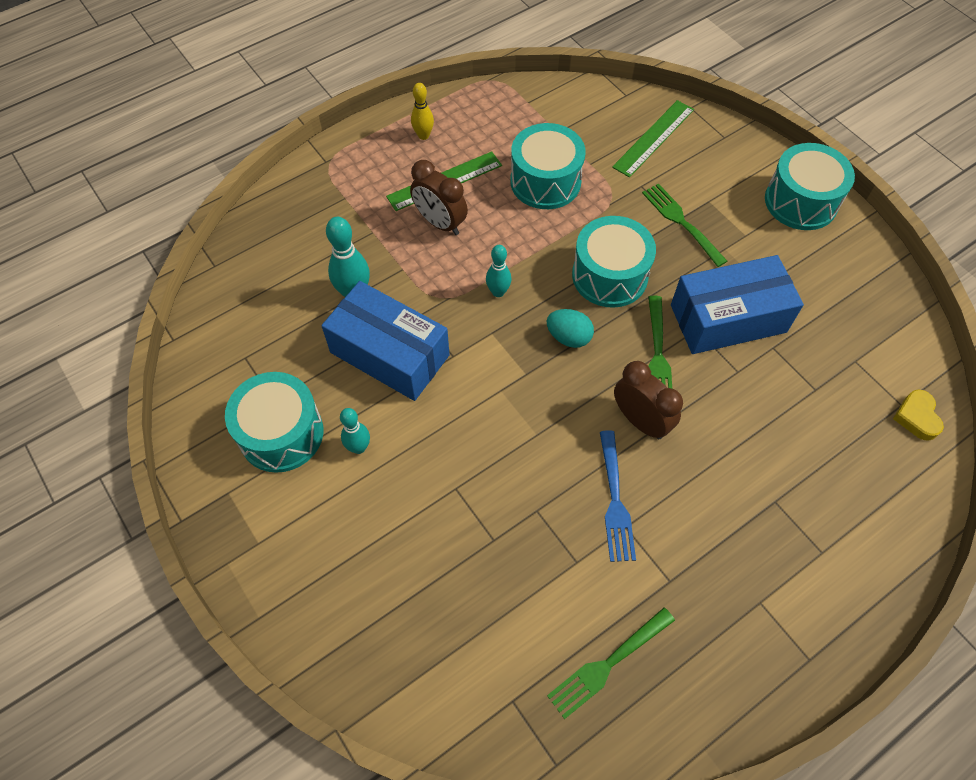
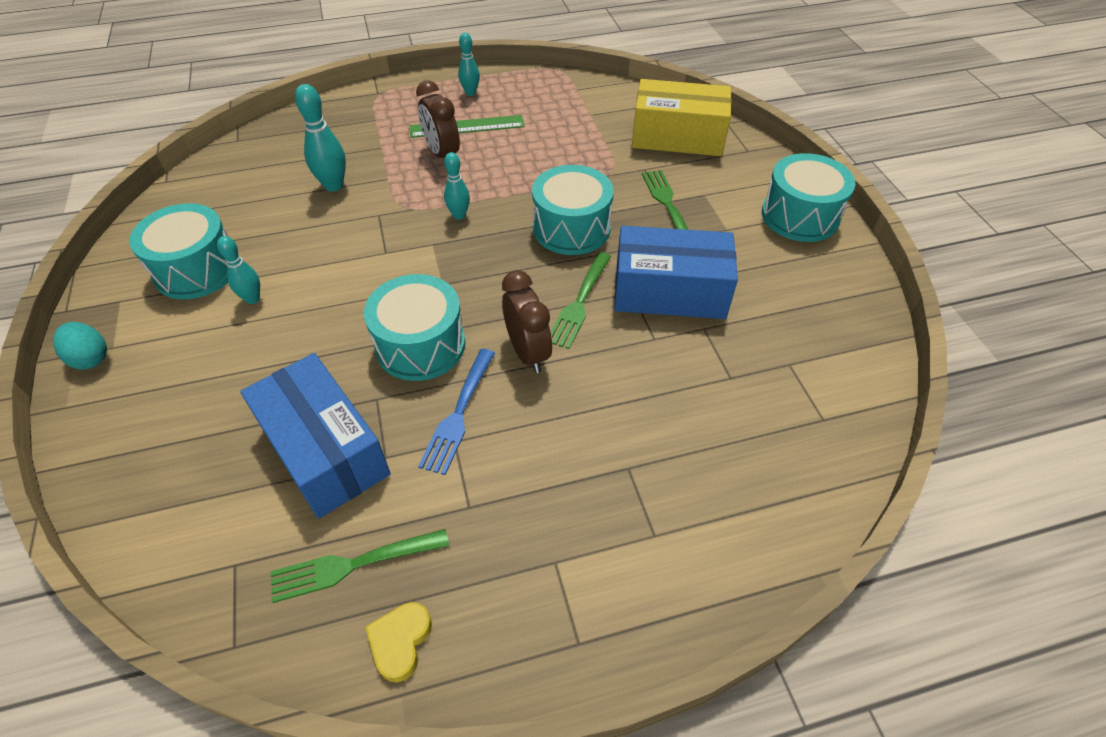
camera: 20 degrees right, 10 degrees down
(390, 353) = (331, 236): blue box -> blue box (325, 450)
(423, 135) = (470, 93): yellow bowling pin -> turquoise bowling pin
(545, 181) = (556, 146): turquoise drum -> turquoise drum (420, 345)
(568, 337) = (501, 266): turquoise egg -> turquoise egg (90, 358)
(653, 138) = (677, 137): green ruler -> yellow box
(916, 417) = (835, 436): yellow heart -> yellow heart (400, 642)

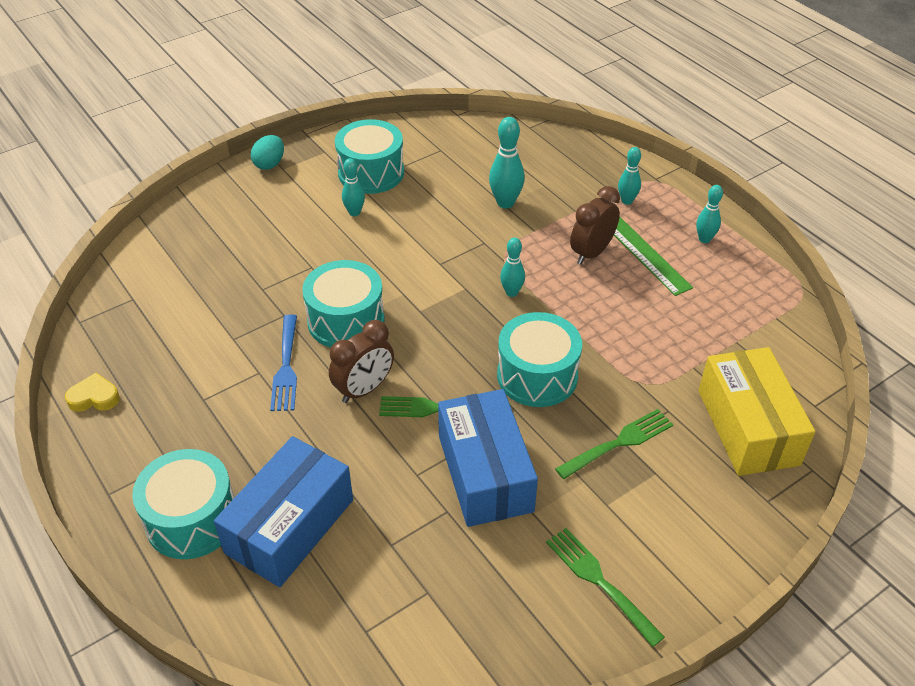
camera: 70 degrees right, 5 degrees down
(325, 450) = (229, 306): blue box -> blue box (290, 526)
(354, 564) = (144, 354): green fork -> green fork (601, 582)
(392, 116) = (627, 201): none -> turquoise bowling pin
(458, 413) = (286, 366): blue fork -> blue fork turned 90 degrees counterclockwise
(800, 216) = (670, 572): turquoise drum -> turquoise drum (192, 519)

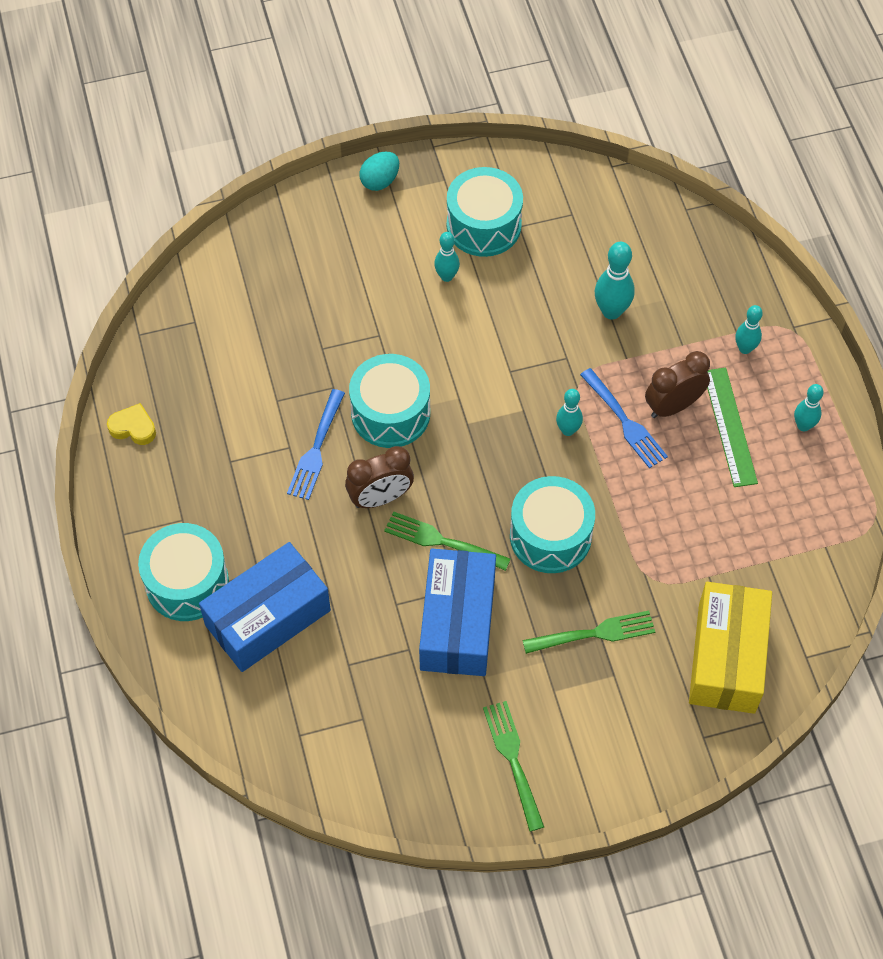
camera: 20 degrees right, 15 degrees up
(556, 273) = (624, 421): none -> blue fork

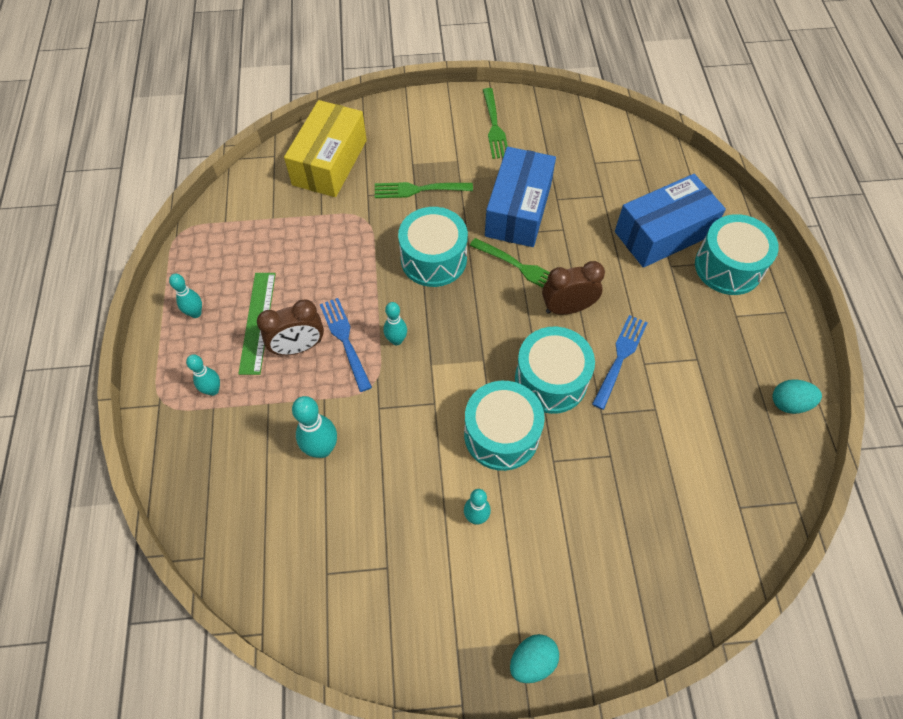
camera: 170 degrees left, 0 degrees up
(133, 427) = (789, 403): yellow heart -> turquoise egg
(483, 225) = (425, 575): turquoise drum -> turquoise drum (501, 434)

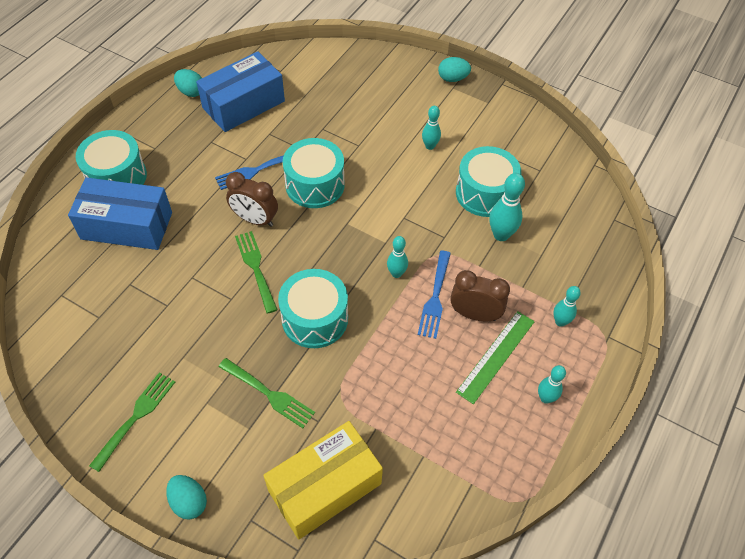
camera: 145 degrees left, 5 degrees down
(411, 109) = (189, 502): none -> turquoise egg
(501, 434) = (376, 175): turquoise drum -> turquoise drum (485, 193)
(518, 210) = (207, 316): blue box -> blue box (243, 104)

